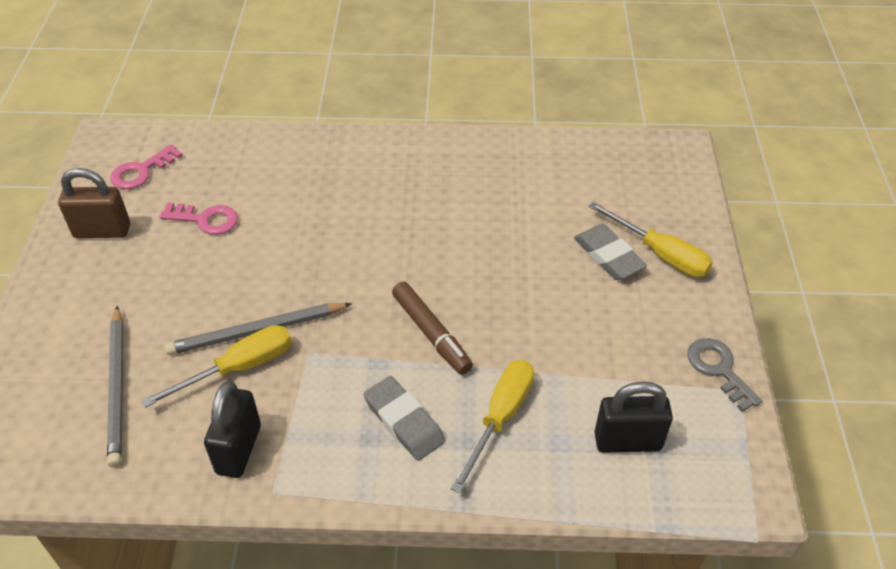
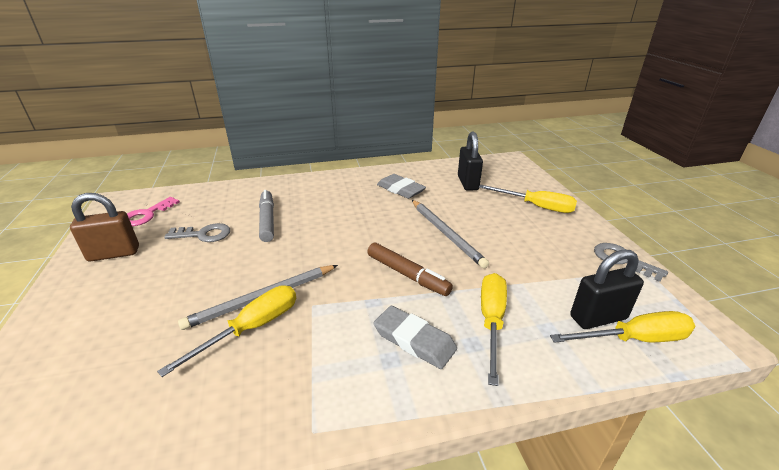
camera: 15 degrees left, 15 degrees down
(117, 387) = (131, 367): grey pencil -> grey pencil (446, 234)
(206, 220) = (204, 234): pink key -> grey key
(239, 449) = (267, 398): black padlock -> black padlock (468, 183)
(286, 210) = (267, 220): none -> grey marker
(608, 256) = (504, 212): grey eraser -> grey eraser (400, 189)
(651, 477) = (634, 339): none -> yellow screwdriver

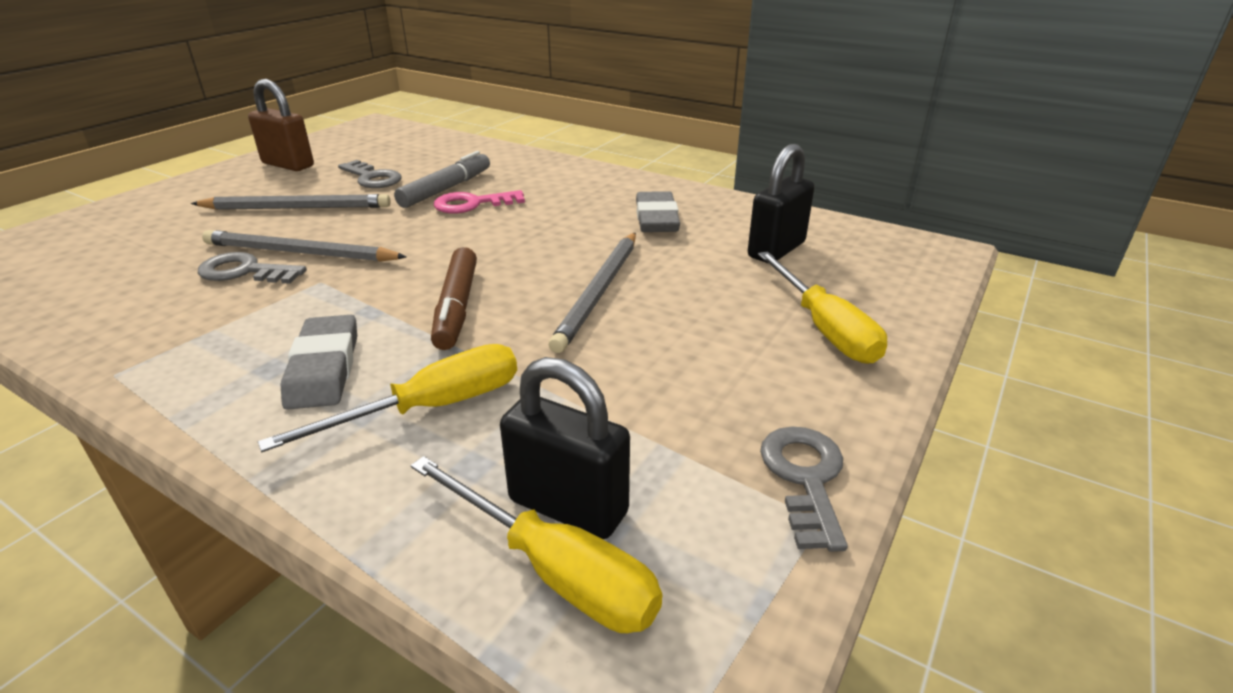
camera: 45 degrees right, 0 degrees up
(147, 215) = (368, 143): pink key -> pink key (472, 204)
(193, 276) = (297, 208): none -> grey pencil
(252, 328) = (245, 271): yellow screwdriver -> grey key

